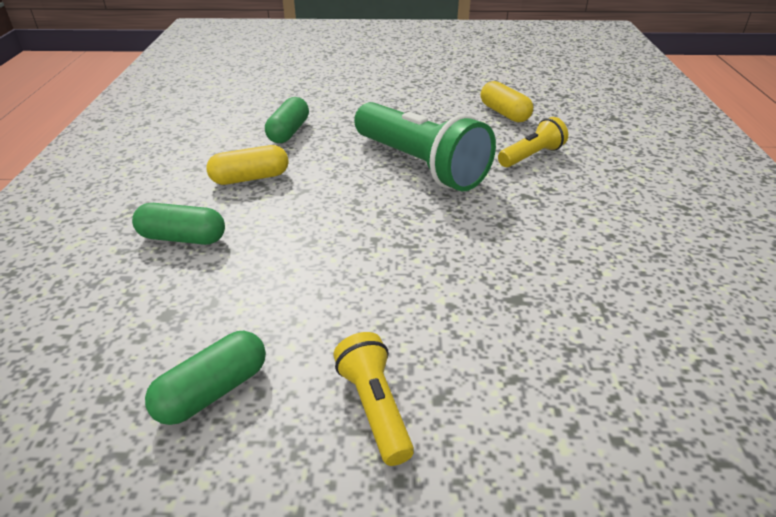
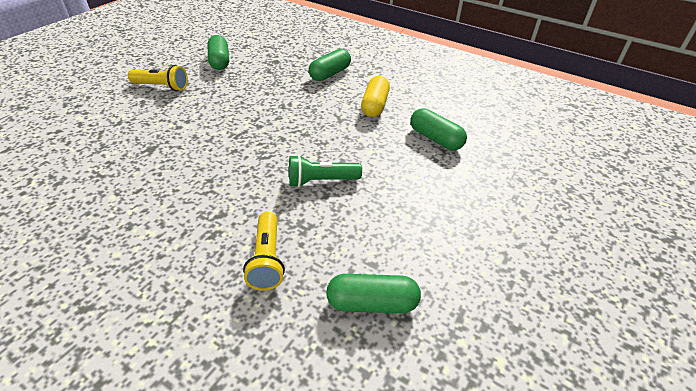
camera: 120 degrees right, 5 degrees up
(420, 165) = (321, 181): green flashlight -> green flashlight, size x0.50
(504, 113) = (372, 303): yellow capsule -> green capsule

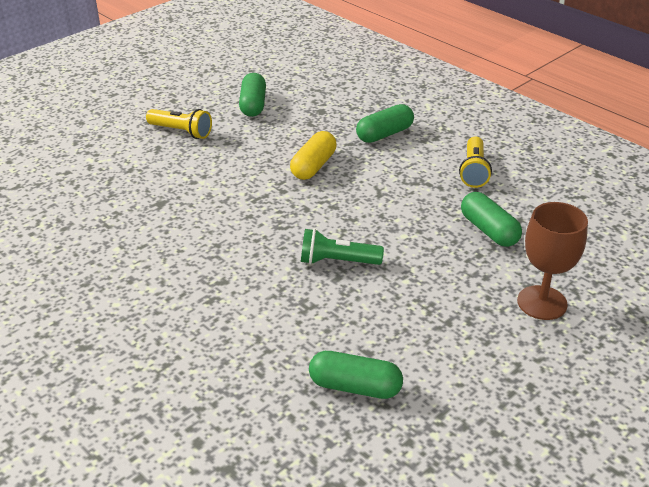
camera: 15 degrees right, 5 degrees down
(267, 259) = (260, 331): yellow flashlight -> yellow flashlight (473, 171)
(375, 105) = (428, 181): yellow capsule -> yellow capsule (313, 166)
(500, 194) = (542, 303): none -> brown goblet

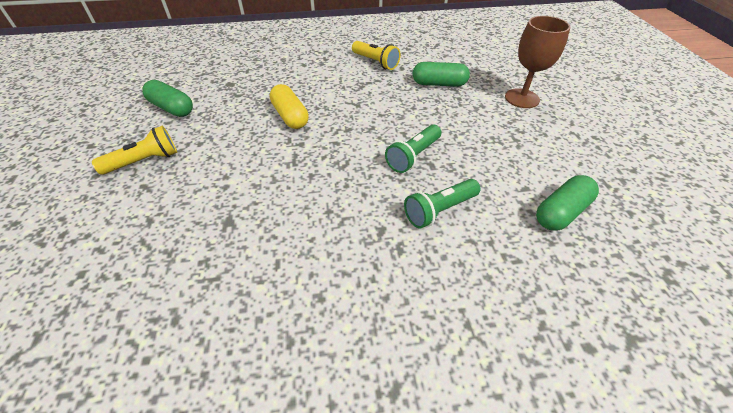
camera: 55 degrees left, 10 degrees up
(278, 305) = (439, 210): none -> green flashlight
(384, 134) = (295, 73): green capsule -> none

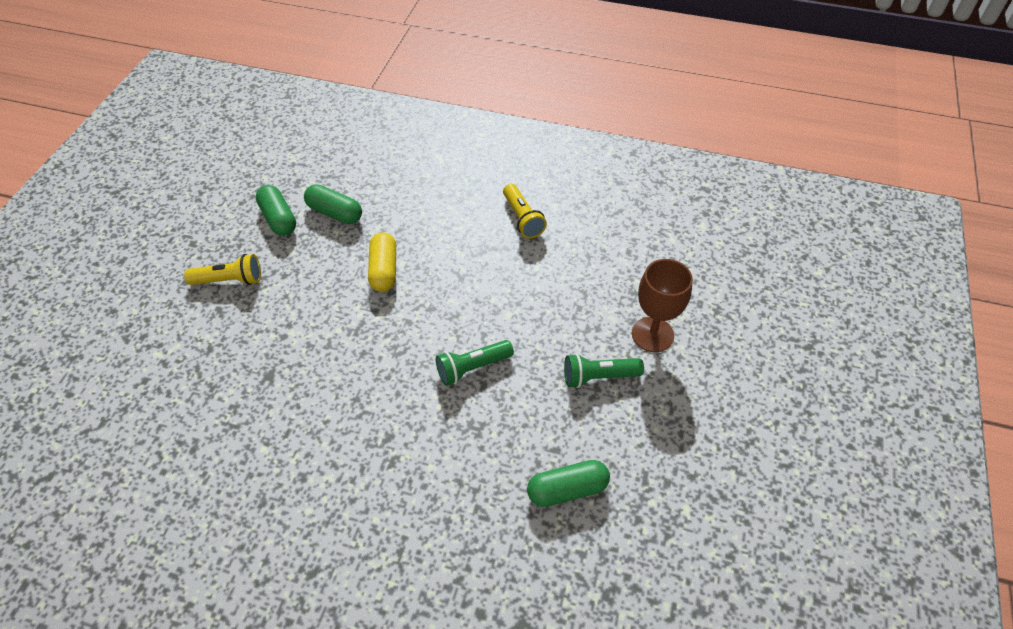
camera: 25 degrees right, 5 degrees up
(439, 84) = (572, 278): green capsule -> green capsule (335, 213)
(439, 210) = (453, 439): green flashlight -> green flashlight (598, 377)

